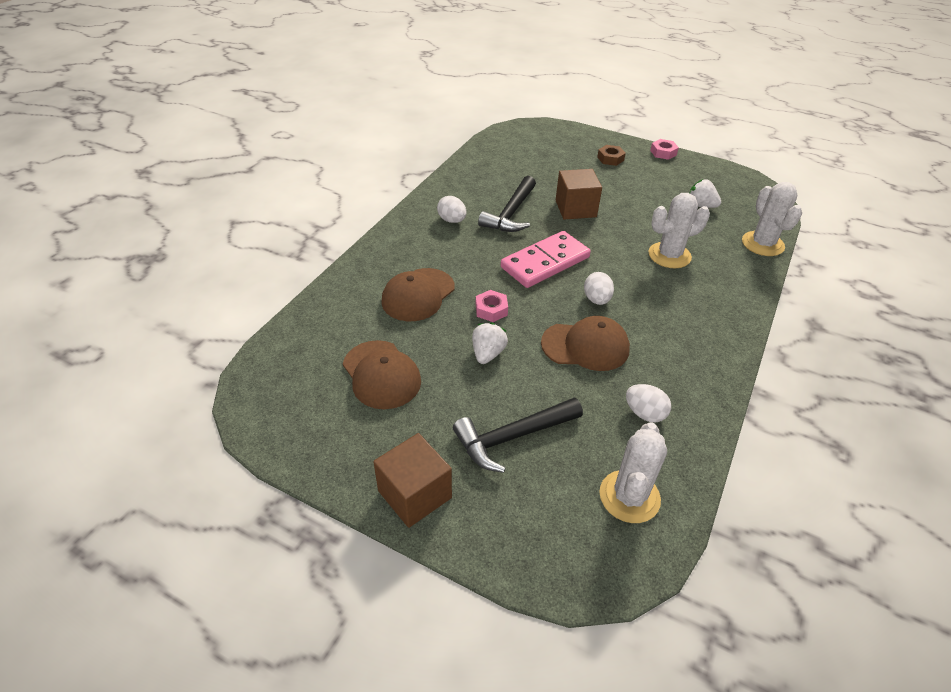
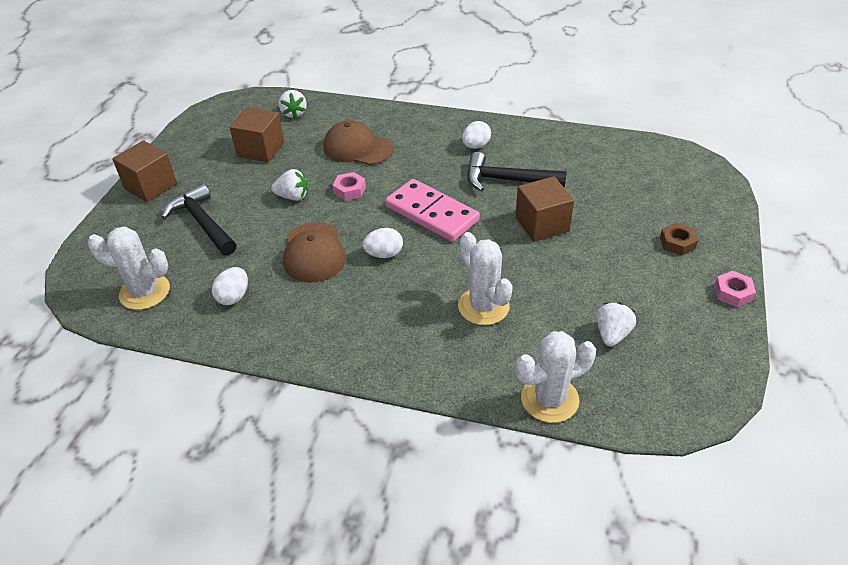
camera: 80 degrees right, 0 degrees up
(317, 338) = (294, 113): none -> white strawberry
(381, 374) = (260, 149): brown cap -> brown cube

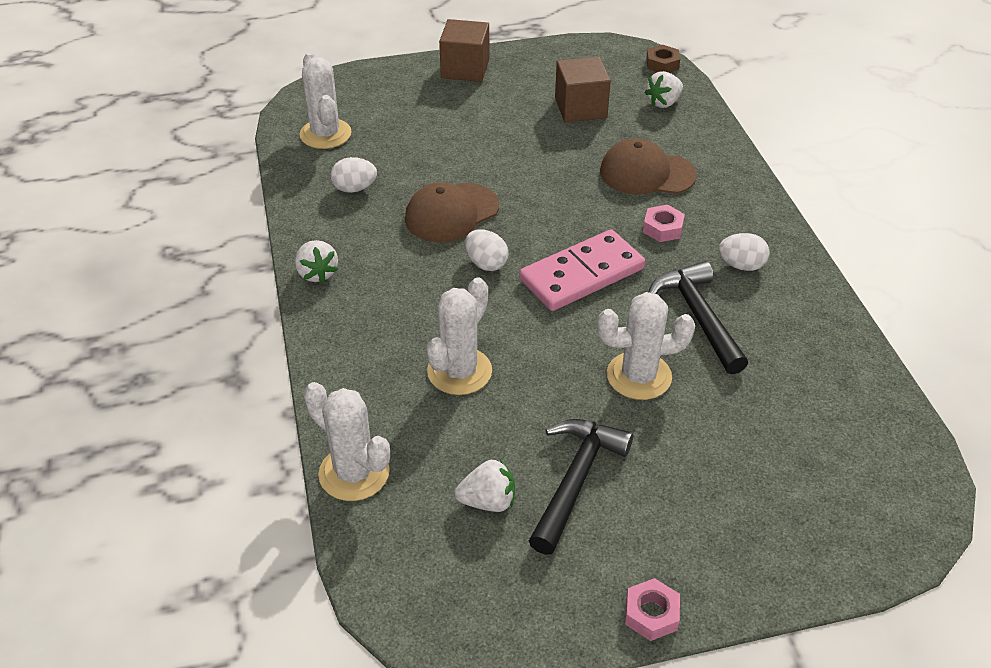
camera: 60 degrees right, 0 degrees up
(203, 223) = (439, 124): black hammer -> black hammer (576, 480)
(293, 197) = (524, 162): white strawberry -> white strawberry (317, 273)
(349, 190) = (569, 197): pink nut -> pink nut (663, 228)
(358, 148) = (647, 173): brown cap -> brown cap turned 75 degrees counterclockwise
(432, 213) = (582, 275): pink domino -> pink domino turned 45 degrees clockwise
(542, 224) = (639, 376): brown cube -> white cactus
(677, 243) = (710, 526): brown nut -> brown nut (662, 64)

